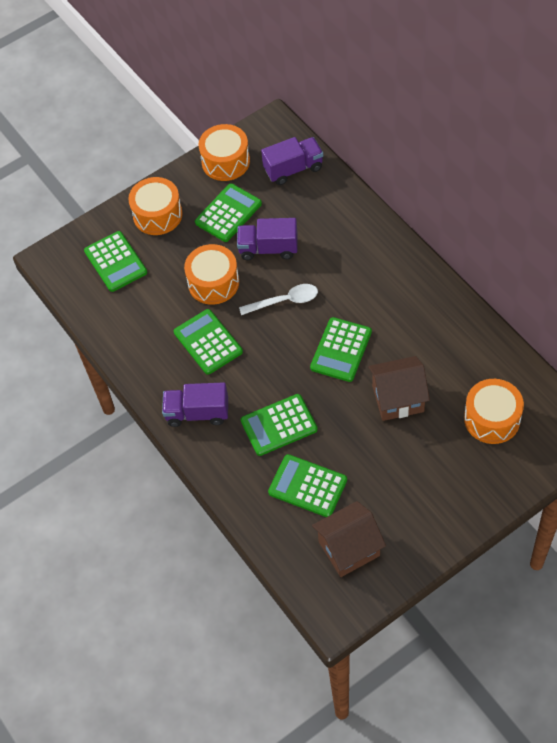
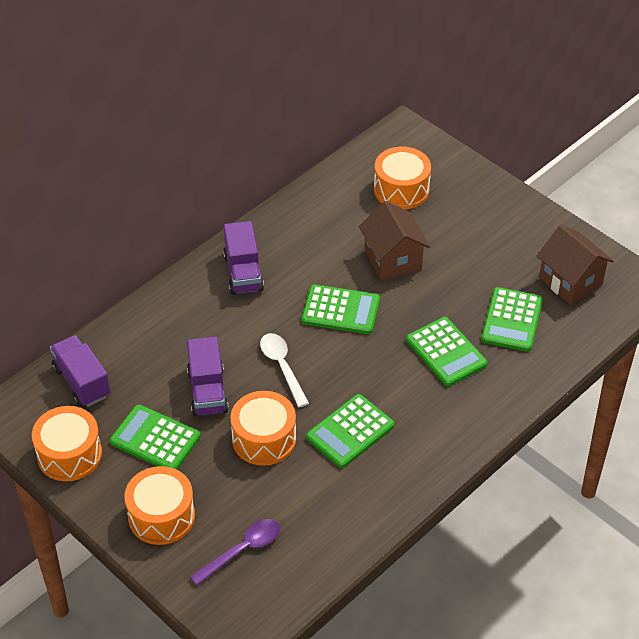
camera: 105 degrees left, 10 degrees down
(115, 262) = (242, 550): green calculator -> purple spoon
(197, 413) = (447, 427): purple truck -> purple truck (243, 273)

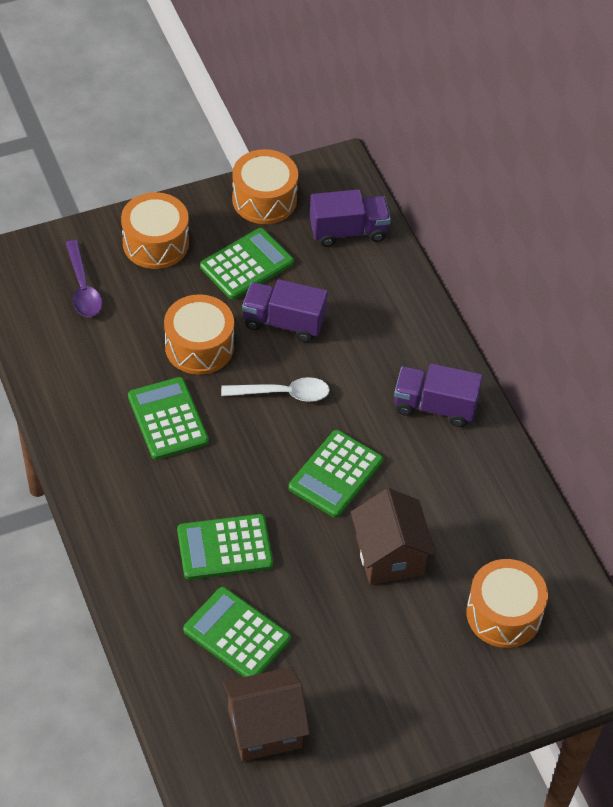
camera: 110 degrees right, 5 degrees up
(392, 259) = (389, 555): brown house -> brown house turned 75 degrees clockwise

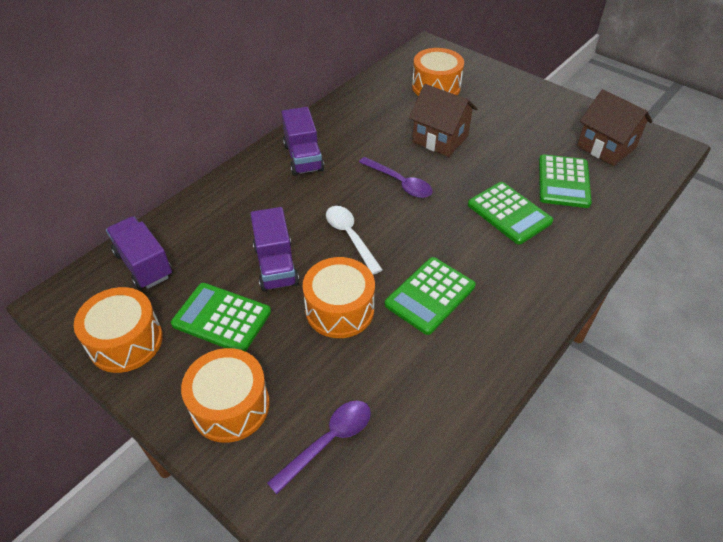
camera: 115 degrees left, 5 degrees down
(336, 474) = (400, 183): green calculator -> purple spoon
(389, 555) = (440, 139): brown house -> brown house turned 75 degrees clockwise

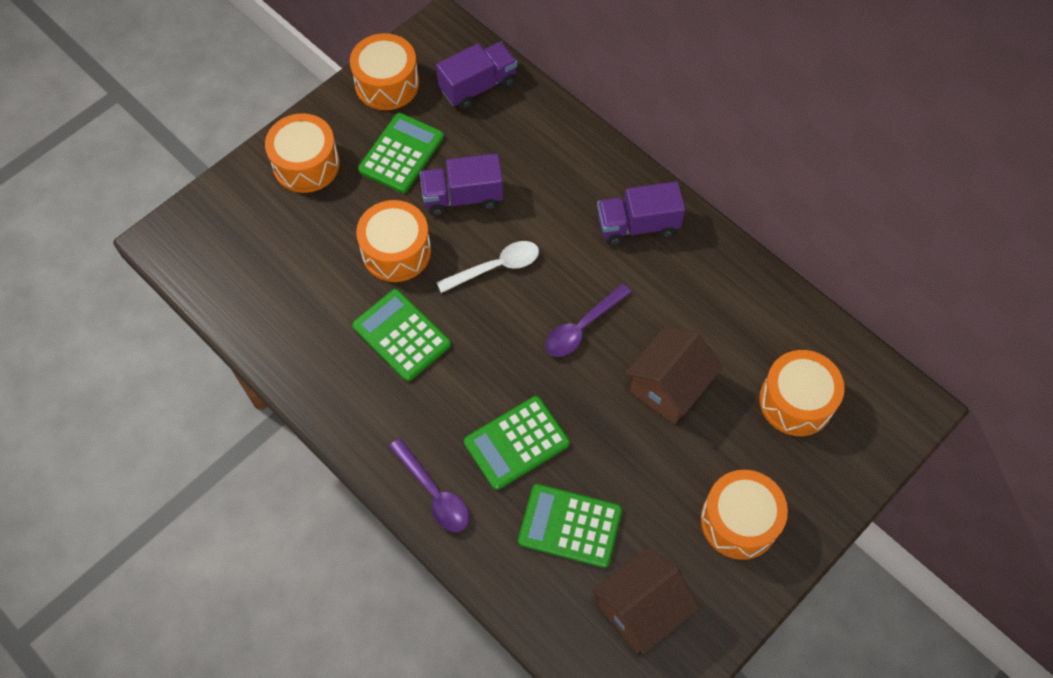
camera: 95 degrees right, 15 degrees up
(328, 441) = (258, 235): purple spoon -> purple spoon (434, 493)
(527, 108) = (739, 521): none -> orange drum

